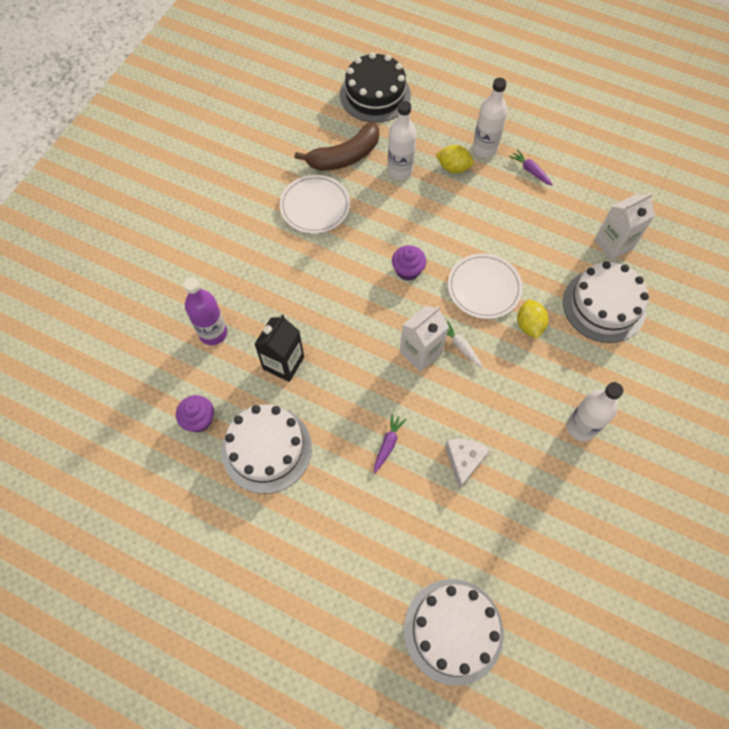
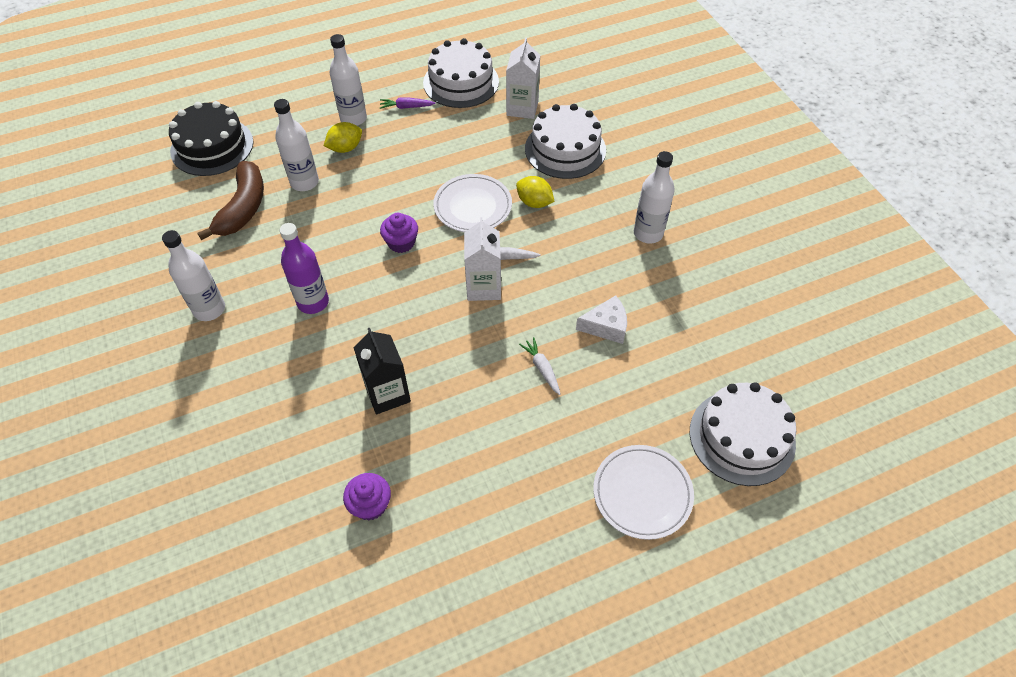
camera: 50 degrees left, 10 degrees down
(213, 333) = (295, 430): purple bottle -> purple bottle (313, 302)
(254, 209) = (209, 309): none -> white bottle
(267, 449) = (456, 466): white cake -> white cake (461, 82)
(315, 206) = (264, 262): white plate -> white plate (642, 493)
(388, 444) = (542, 368): purple carrot -> white carrot
(464, 461) = (606, 326): white cheese -> white cheese turned 120 degrees clockwise

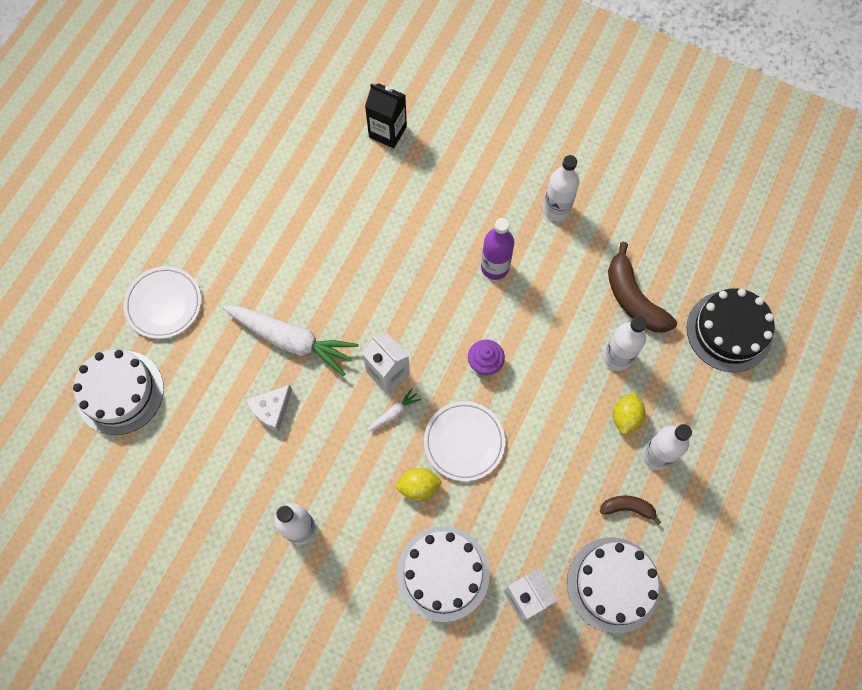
camera: 140 degrees right, 15 degrees up
(370, 505) = (323, 178): purple cupcake -> none
(387, 393) = (378, 246): black carton -> black carton (387, 132)
(406, 107) = (627, 508): purple carrot -> brown banana
(542, 368) = (292, 340): white carrot -> white carrot, size x2.32

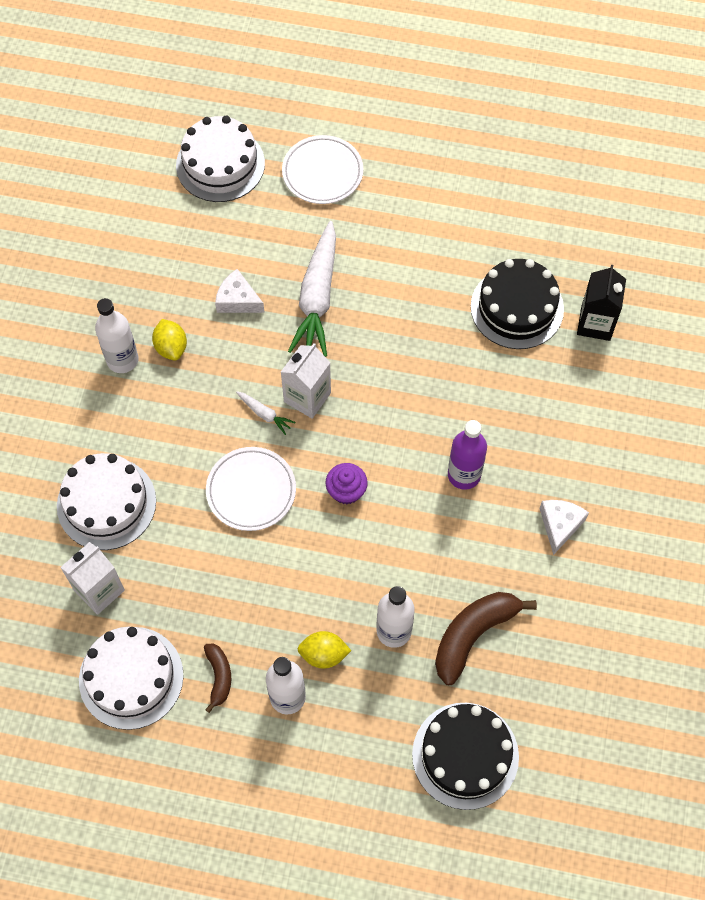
camera: 75 degrees right, 5 degrees down
(354, 185) = (517, 307): none -> black cake
(418, 487) = (191, 458): yellow lemon -> yellow lemon (171, 347)
(556, 209) = (560, 525): white bottle -> white cheese

